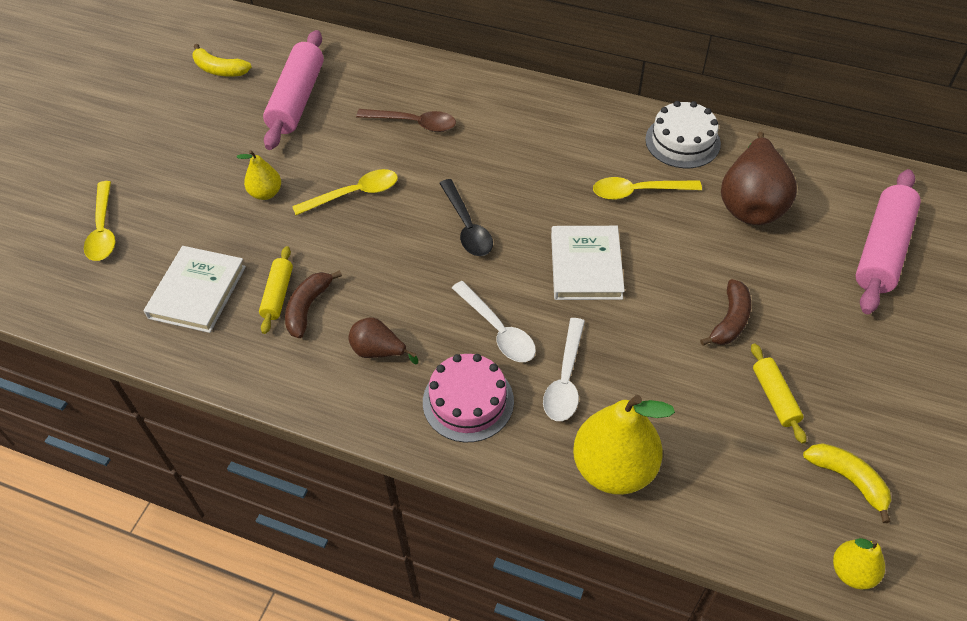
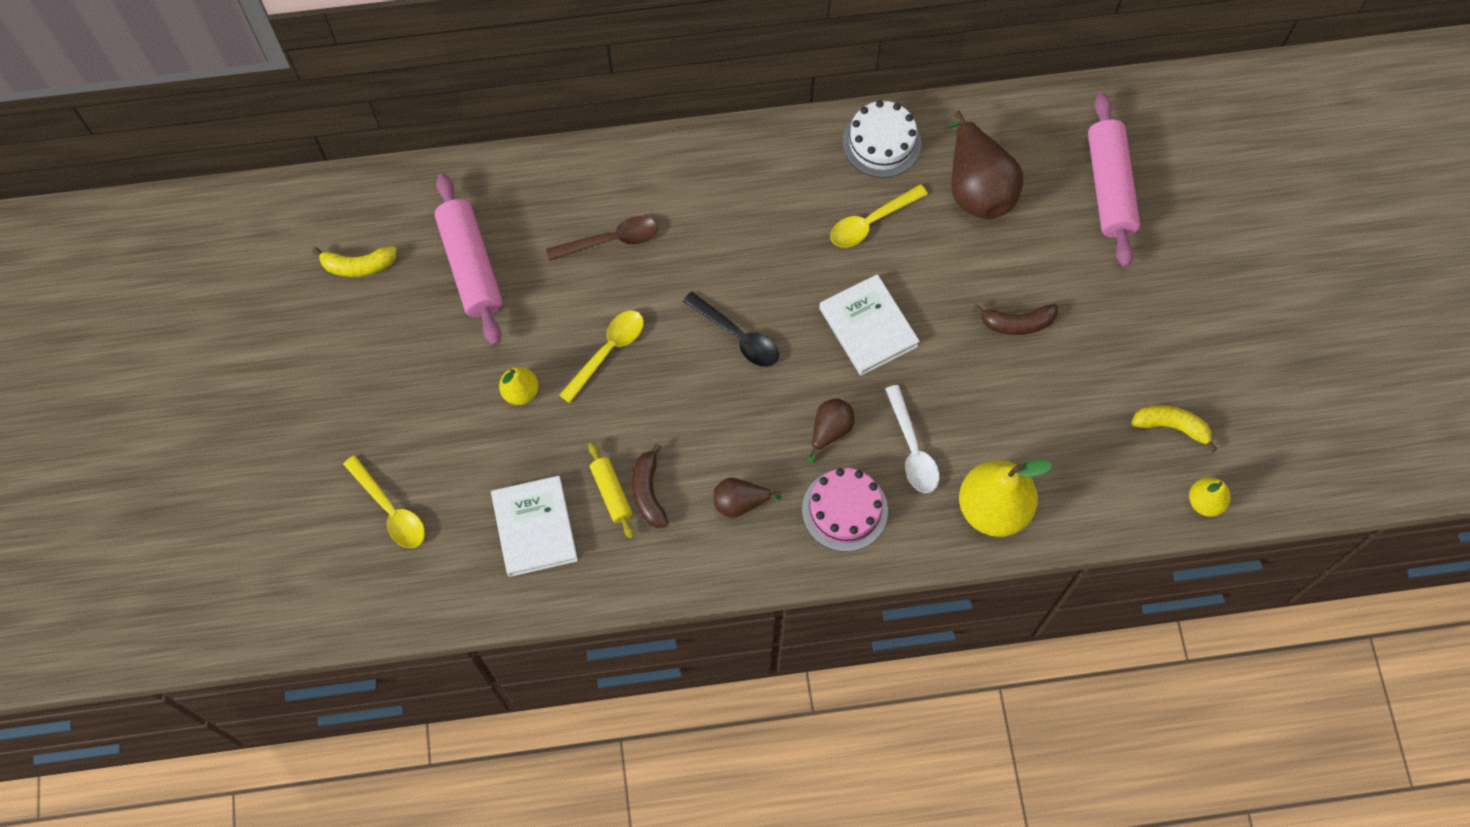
camera: 30 degrees left, 15 degrees up
(498, 330) = (830, 430): white spoon -> brown pear
(730, 320) = (1017, 323): brown banana -> brown banana turned 90 degrees clockwise
(774, 397) = (1085, 380): yellow rolling pin -> none

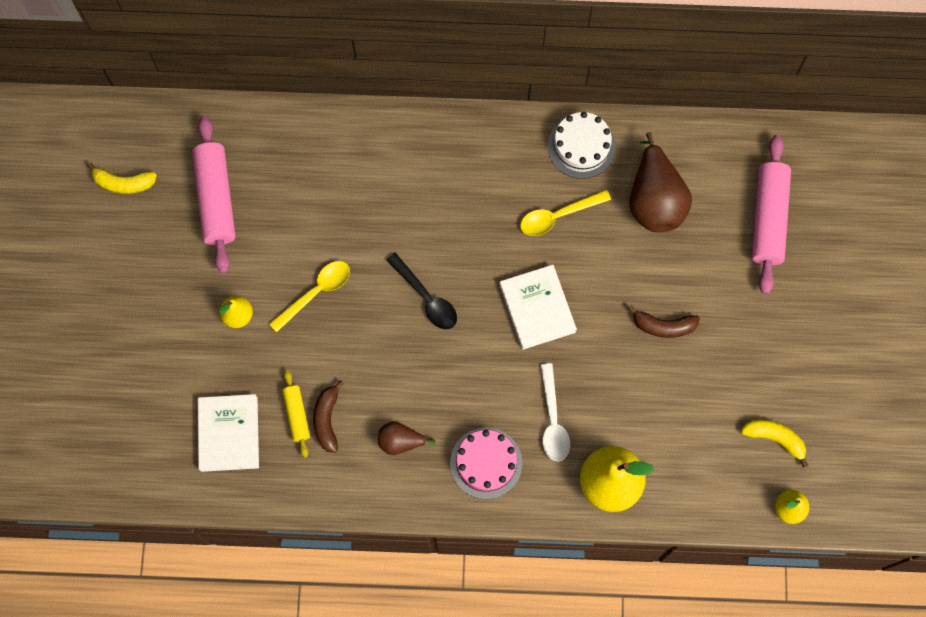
camera: 10 degrees right, 5 degrees up
(390, 510) = (114, 398): yellow spoon -> none
(611, 240) = (337, 196): brown spoon -> none
(830, 430) = (487, 392): brown pear -> none

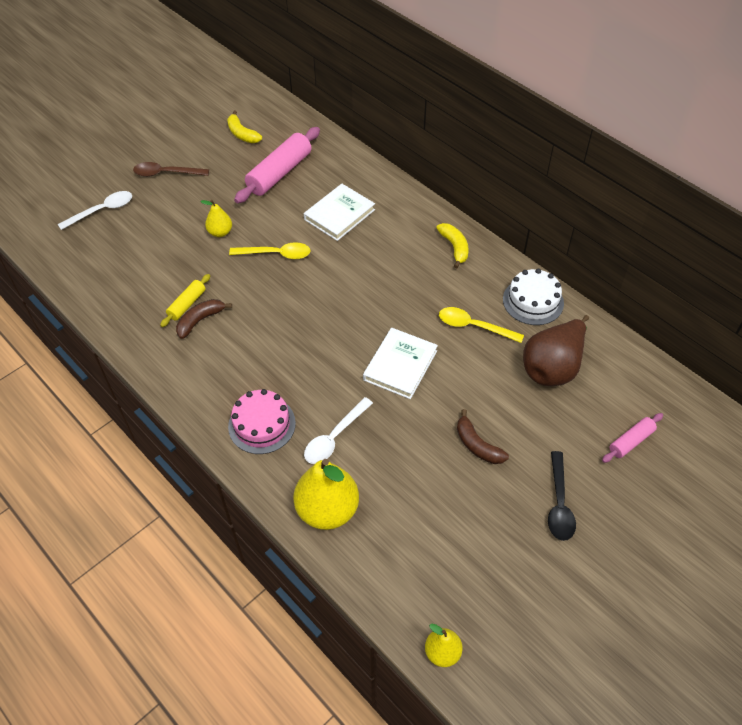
camera: 45 degrees right, 20 degrees down
(95, 393) = (102, 210): none -> white spoon
(104, 297) = (166, 173): none -> brown spoon
(229, 433) = (140, 283): white book -> white book (339, 215)
(401, 441) = (226, 368): brown pear -> none
(426, 298) = (336, 306): black spoon -> black spoon (559, 504)
(767, 218) = (631, 441): pink rolling pin -> pink rolling pin, size x0.53
(774, 438) = (484, 591): yellow banana -> yellow banana (454, 247)

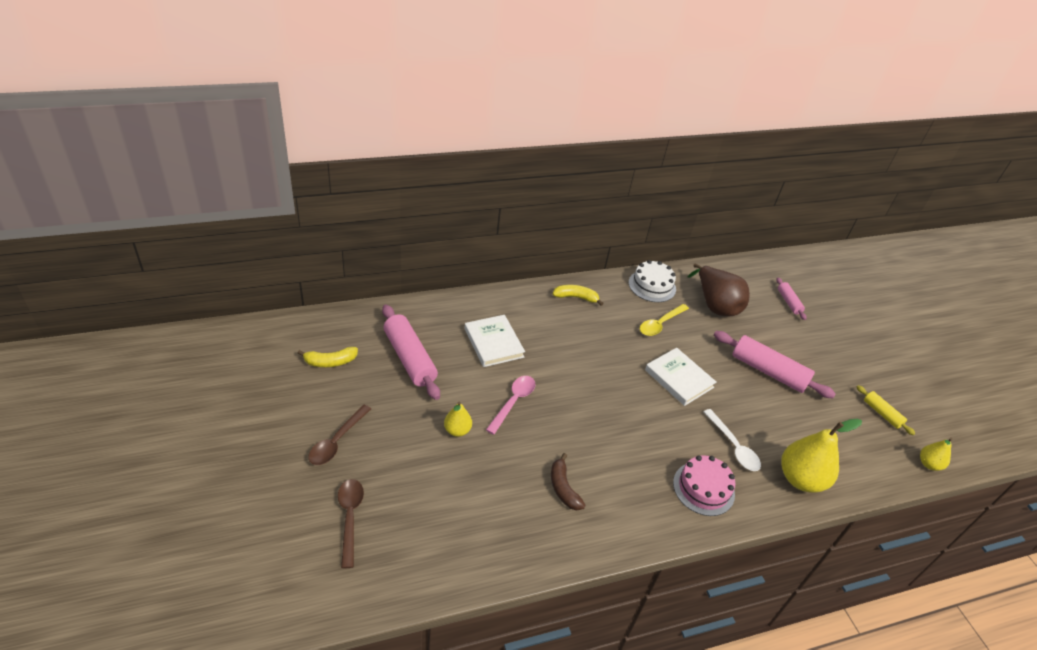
camera: 70 degrees left, 10 degrees down
(102, 210) = (350, 517): white spoon -> brown spoon
(187, 304) = (537, 491): yellow rolling pin -> yellow rolling pin (882, 413)
(276, 254) = (513, 402): yellow spoon -> pink spoon
(477, 445) = (768, 371): brown banana -> pink rolling pin
(559, 504) = (827, 356): black spoon -> none

